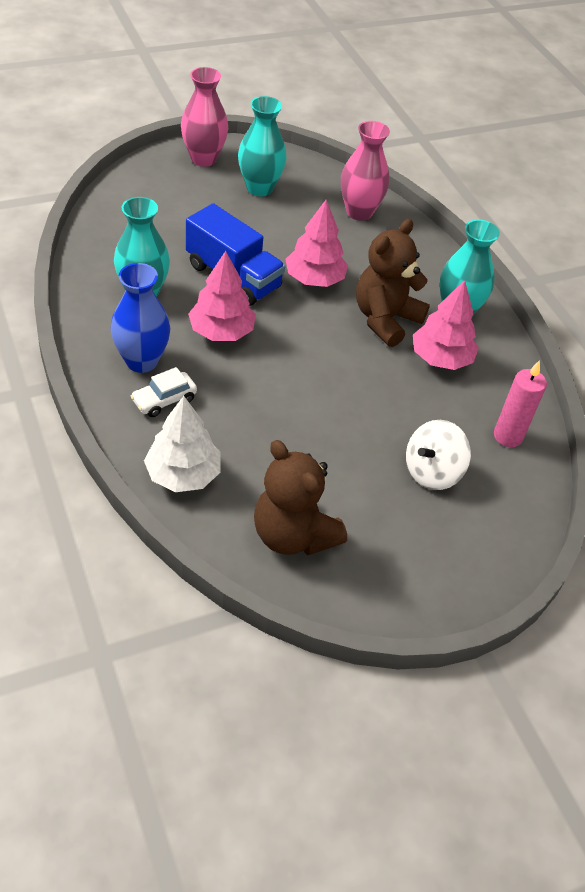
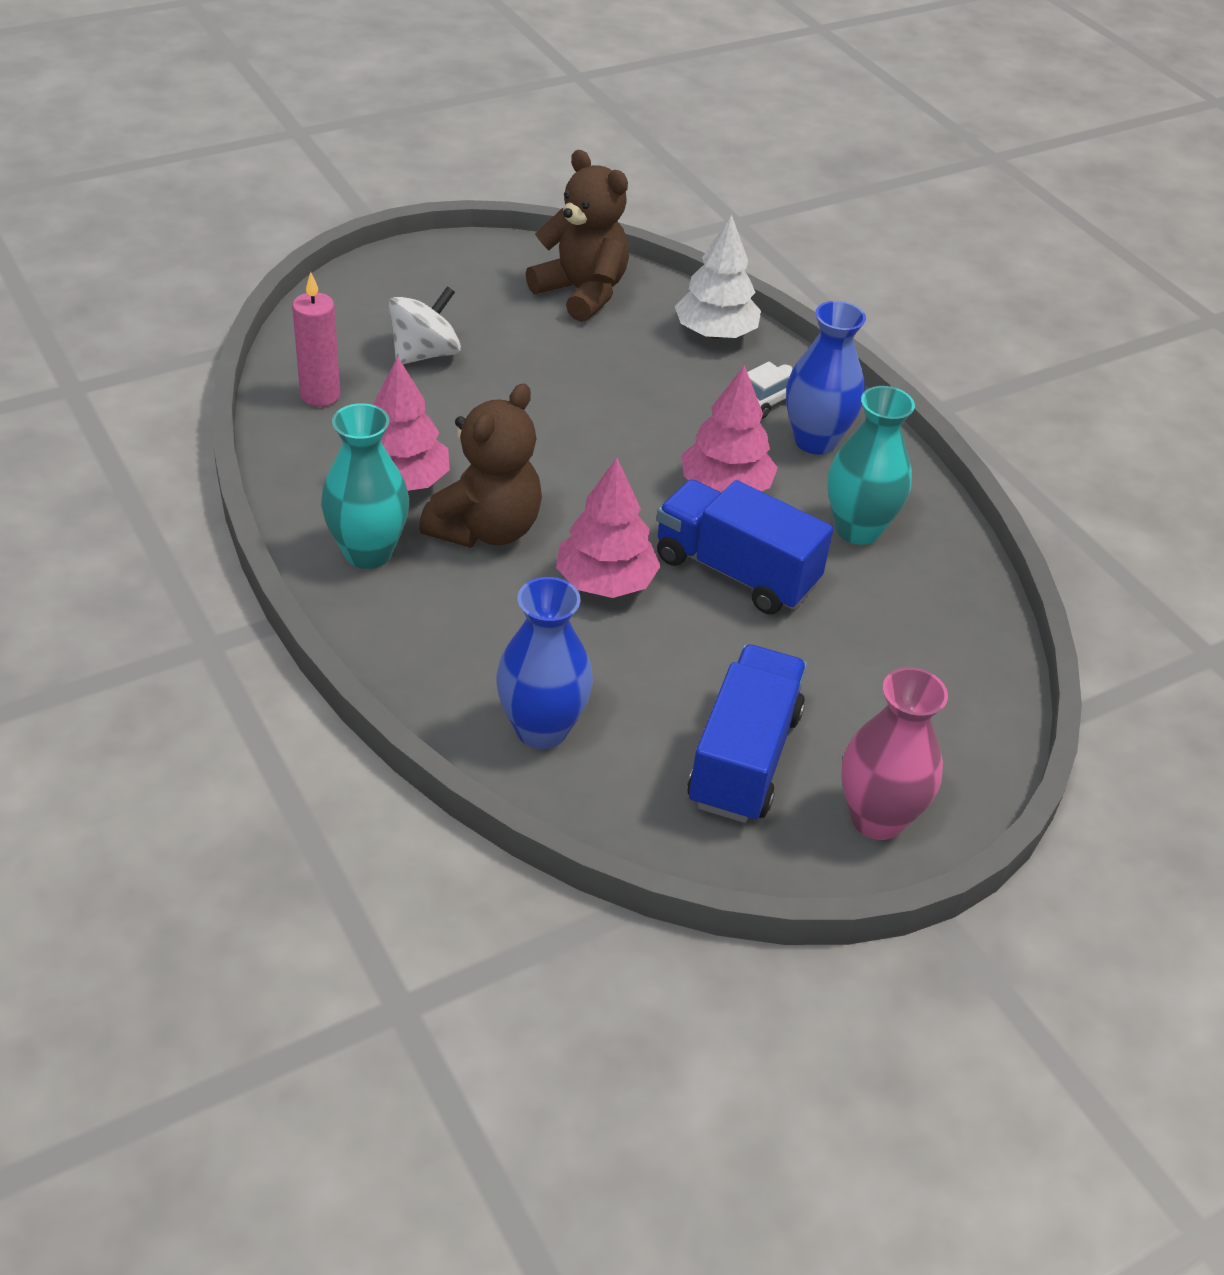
camera: 175 degrees right, 5 degrees down
(259, 188) = (744, 758): turquoise vase -> blue truck
(359, 212) = (541, 729): pink vase -> blue vase

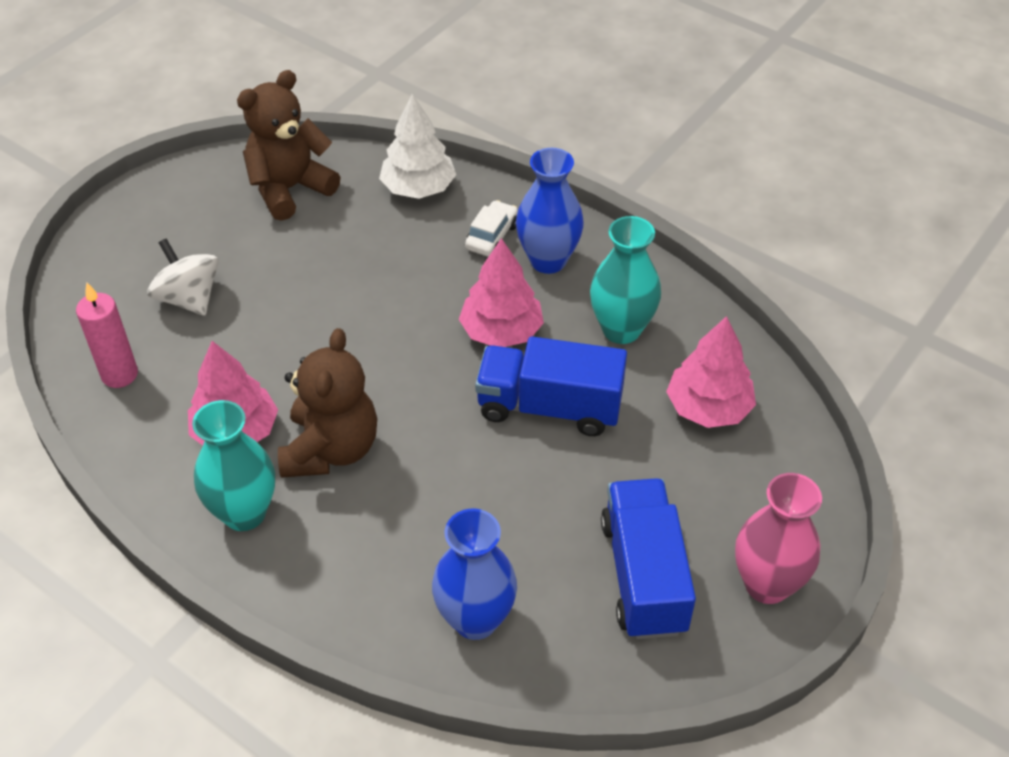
camera: 20 degrees left, 5 degrees up
(425, 354) = (189, 298): white spinning top -> white spinning top turned 60 degrees counterclockwise
(582, 293) = (290, 189): brown teddy bear -> brown teddy bear turned 60 degrees counterclockwise
(605, 582) = (453, 459): pink tree -> pink tree (708, 408)

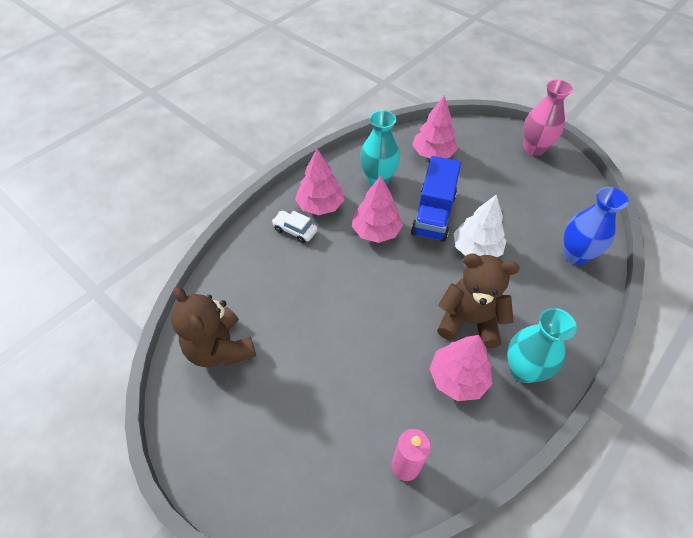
camera: 85 degrees left, 5 degrees up
(189, 298) = (328, 418): white spinning top -> none
(418, 188) = (240, 267): white tree -> white tree (476, 249)
(548, 260) = (320, 205): blue vase -> pink tree
(643, 575) = (537, 188): blue truck -> none

